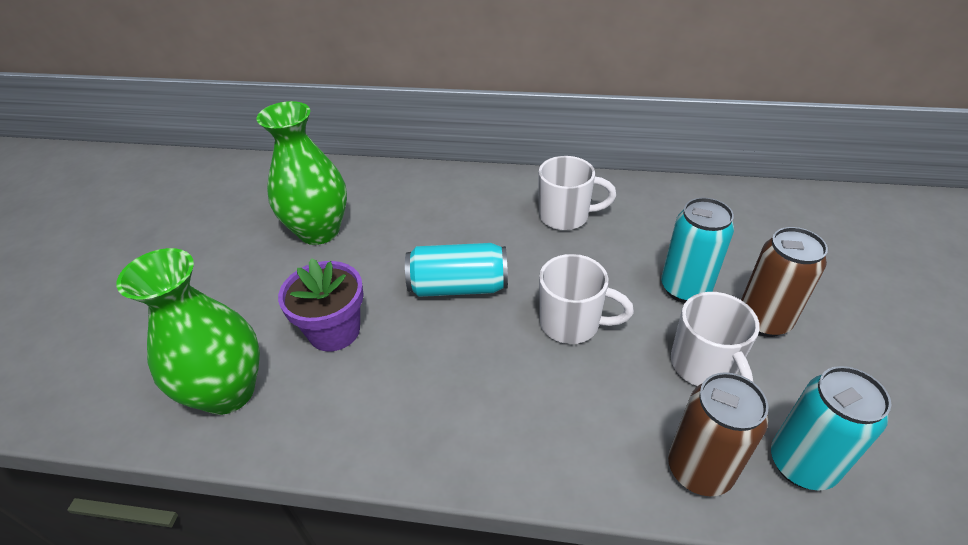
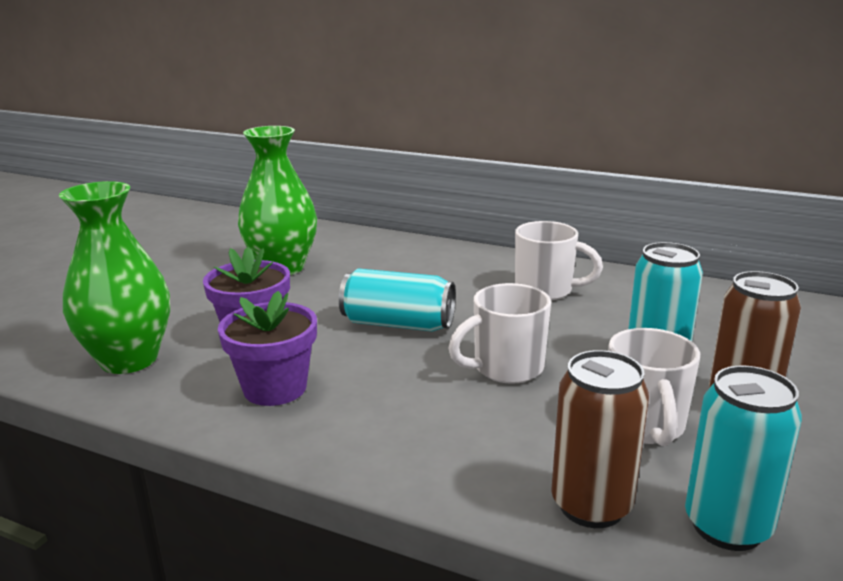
camera: 15 degrees right, 20 degrees down
(385, 397) = (275, 388): none -> purple flower pot
(572, 323) = (506, 368): white mug -> white mug turned 120 degrees clockwise

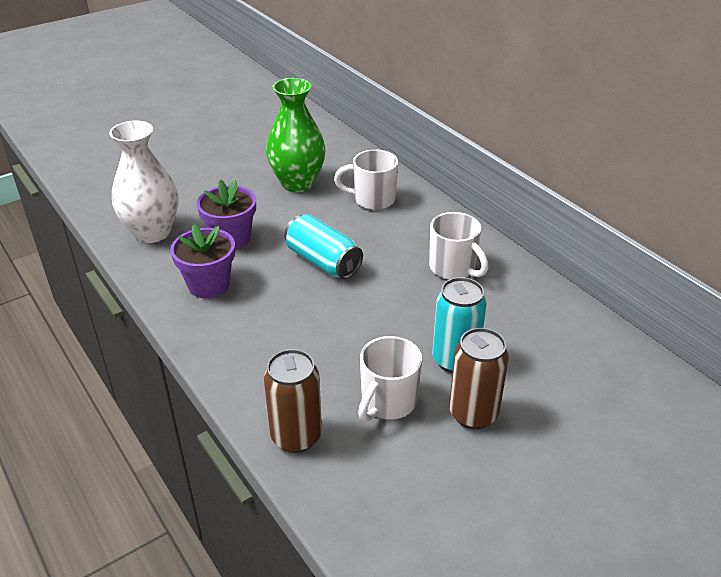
camera: 30 degrees right, 15 degrees up
(129, 360) = (152, 232): green vase -> white vase
(506, 368) = (352, 324): white mug -> white mug (372, 200)
(727, 526) = (353, 484): turquoise can -> none

